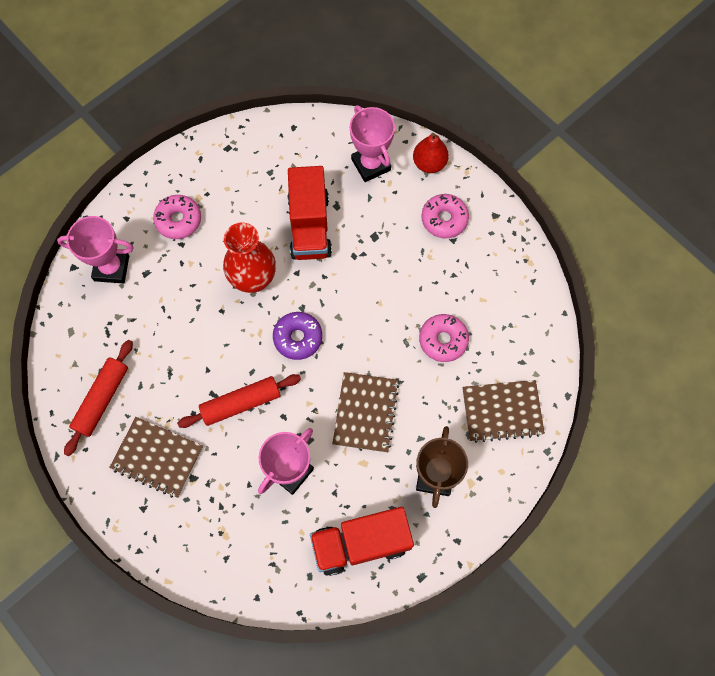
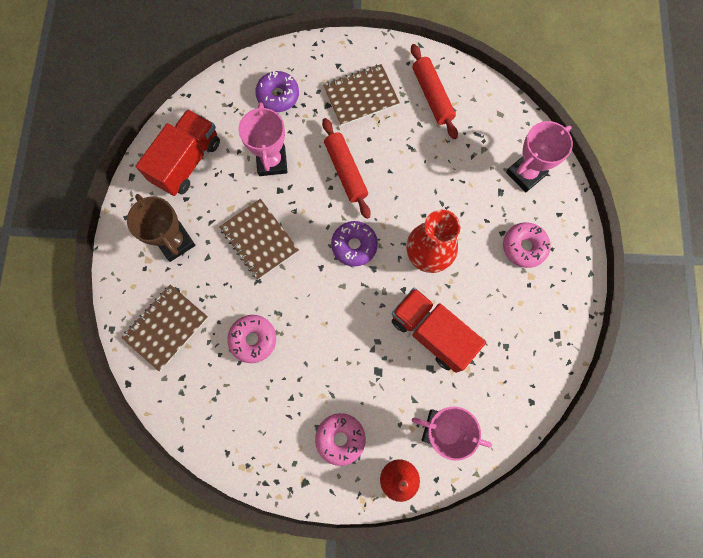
camera: 135 degrees right, 5 degrees up
(223, 530) = (278, 95): none -> purple donut
(241, 403) = (345, 171): red rolling pin -> red rolling pin turned 45 degrees counterclockwise

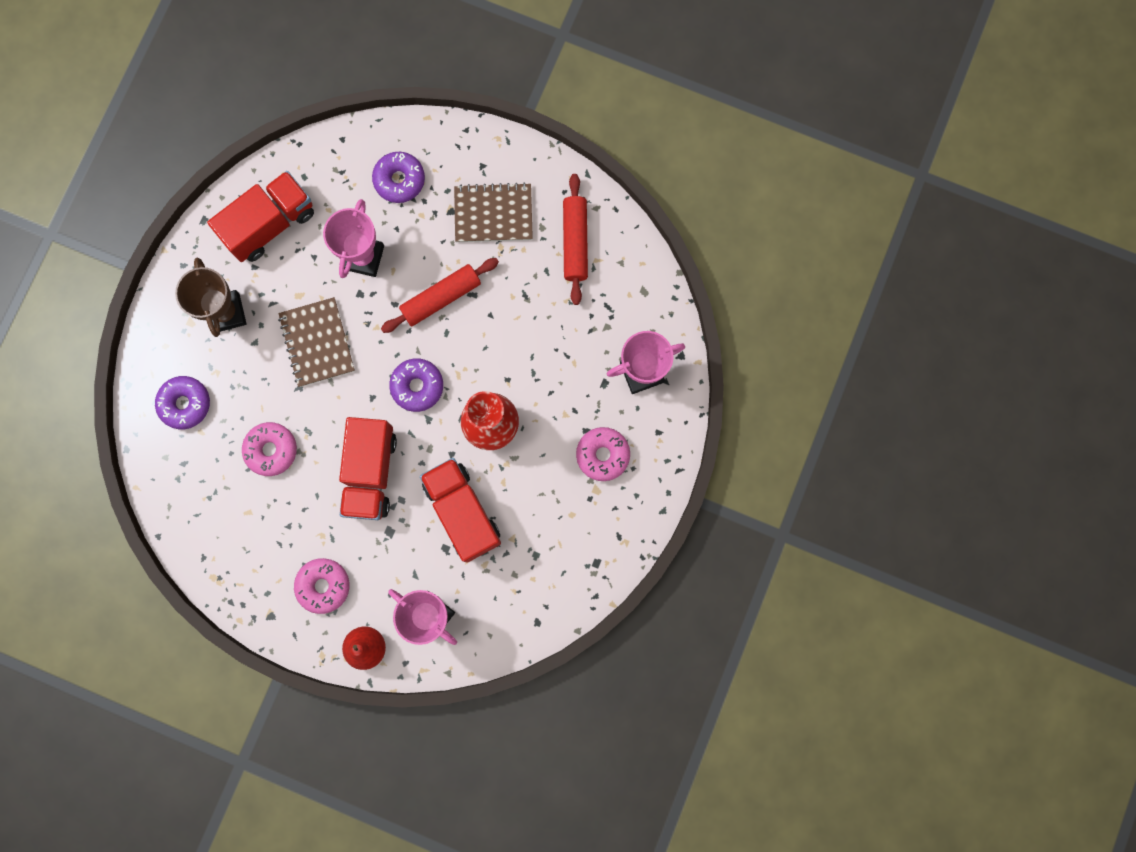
camera: 20 degrees right, 5 degrees up
(166, 327) = (185, 404): brown notebook -> purple donut
(343, 328) = (370, 473): none -> red truck
(345, 171) = (441, 298): red rolling pin -> red rolling pin turned 60 degrees clockwise

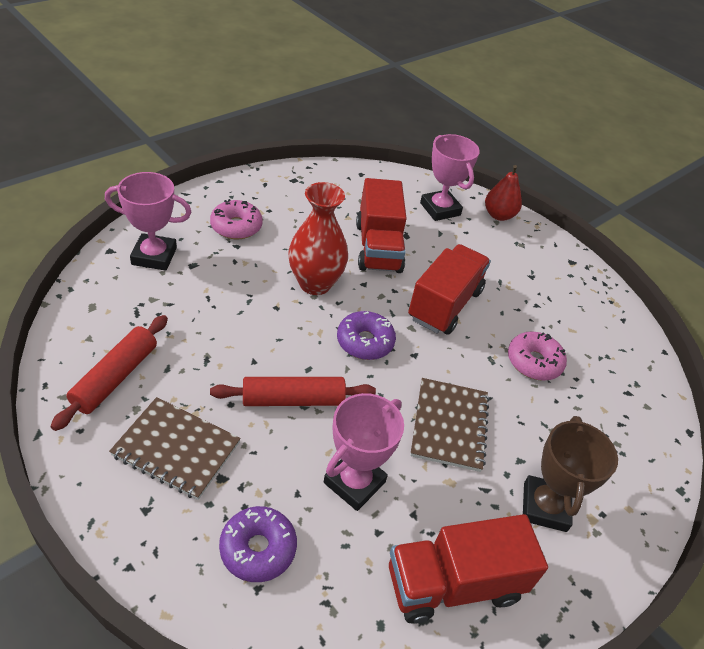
camera: 160 degrees left, 35 degrees down
(185, 404) = (616, 441): purple donut -> none
(323, 586) = (520, 259): pink donut -> none

